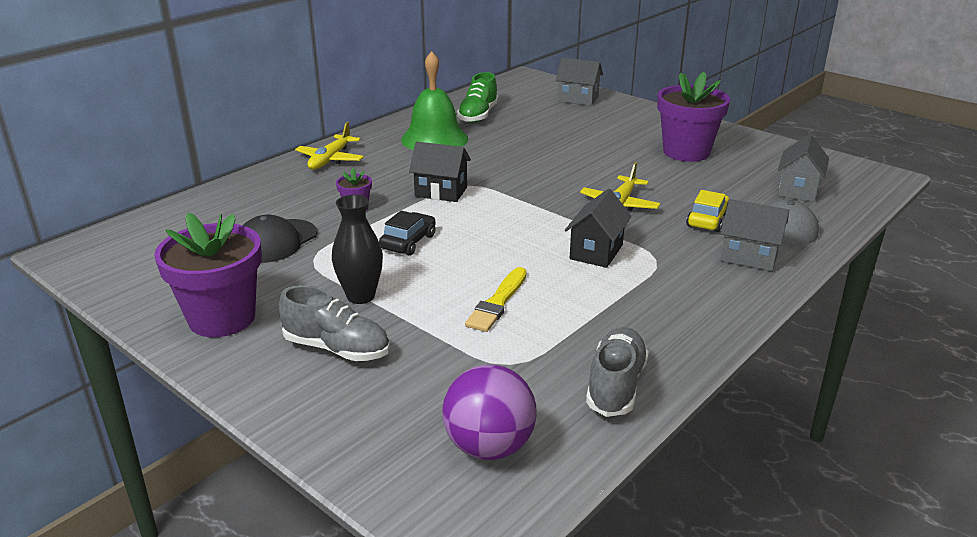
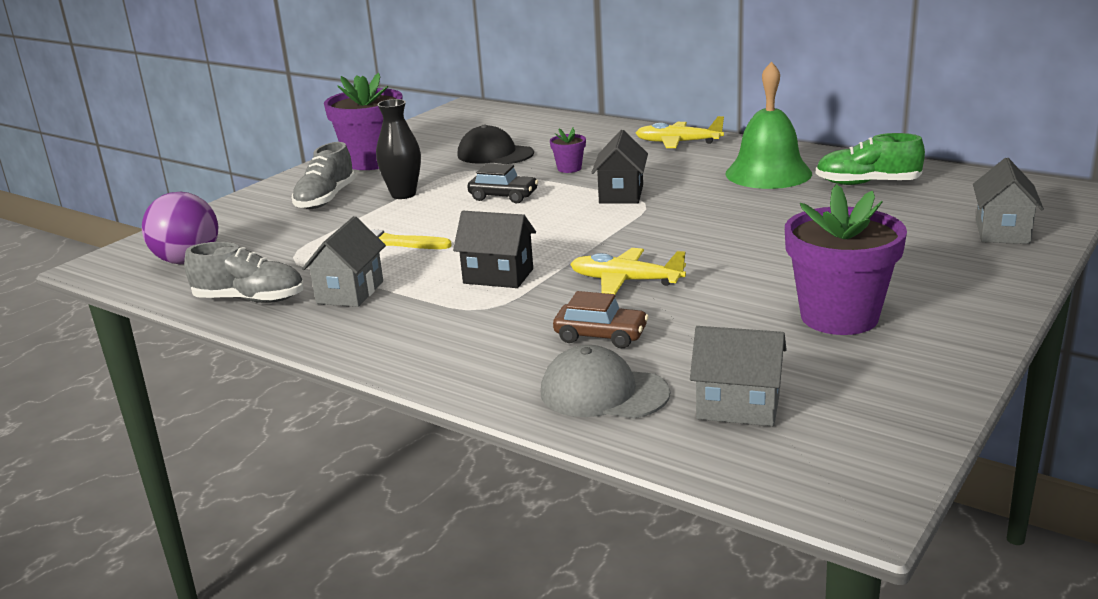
camera: 85 degrees right, 5 degrees down
(707, 220) = (601, 336): yellow car -> brown car
(749, 257) = (501, 363): grey house -> grey house (350, 292)

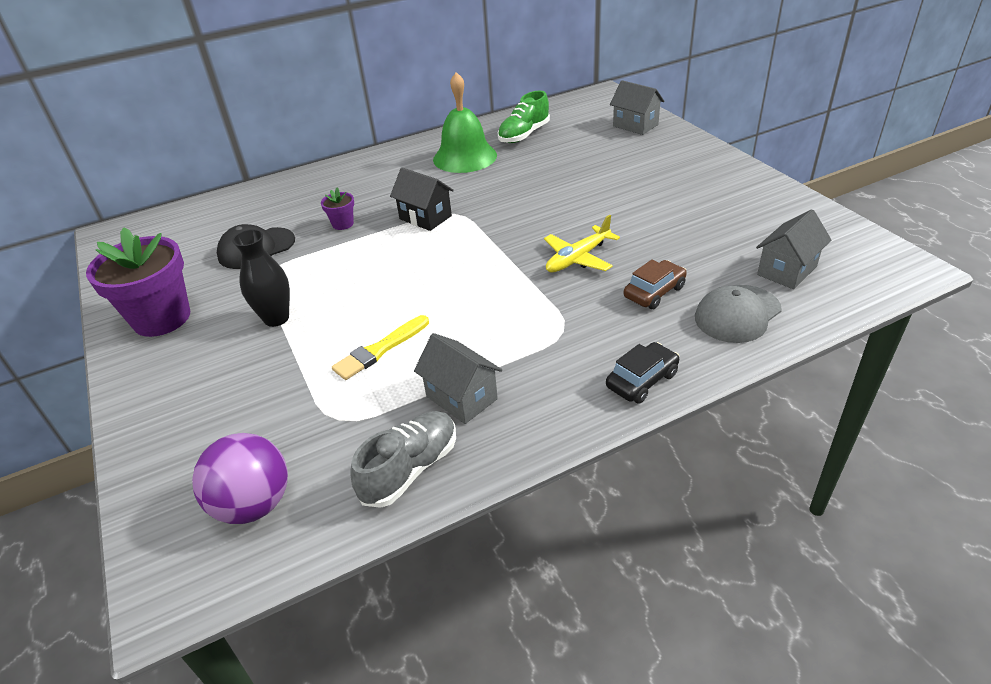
camera: 60 degrees left, 15 degrees up
(326, 199) = (218, 369): grey shoe -> none
(498, 276) = (512, 310): black house -> none
(503, 196) = (357, 268): black car -> black car (642, 380)
(678, 142) = (361, 169): yellow plane -> none
(839, 317) = (698, 204): purple flower pot -> none

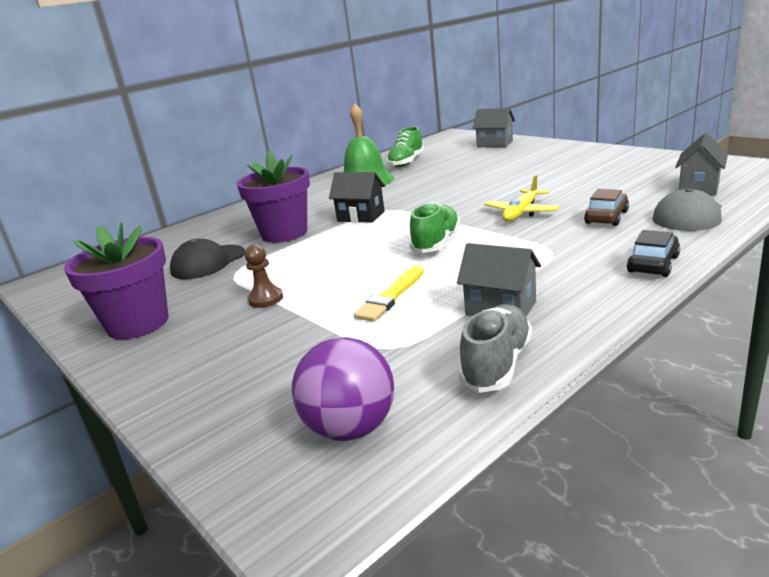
camera: 15 degrees left, 15 degrees down
(276, 318) = (265, 299): black vase -> brown pawn
(343, 224) = (284, 233): purple flower pot -> purple flower pot, size x2.23
(467, 282) = (436, 243): none -> green shoe

